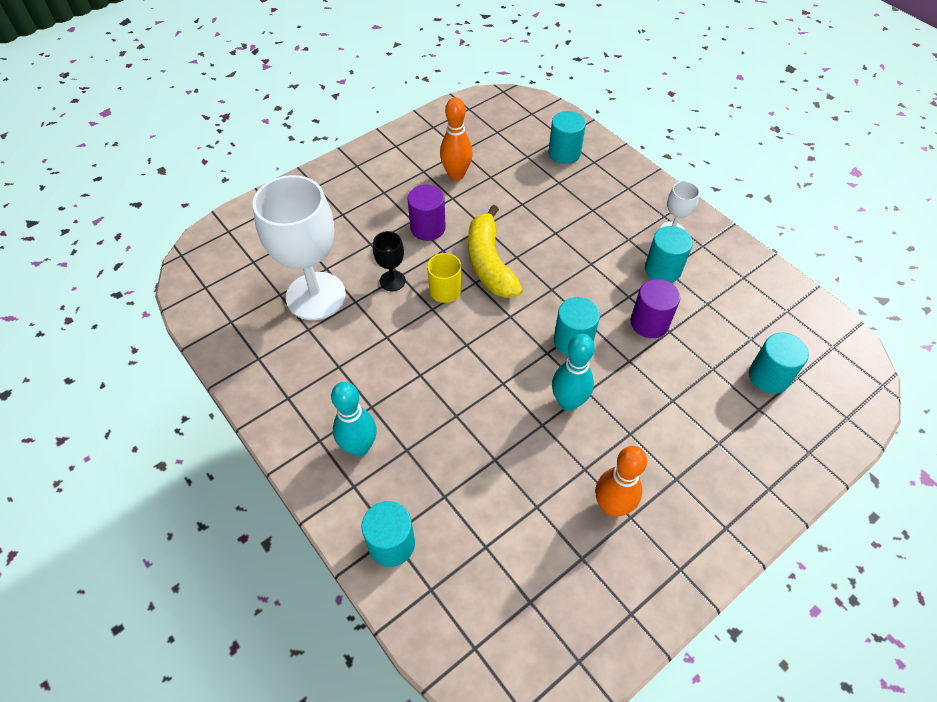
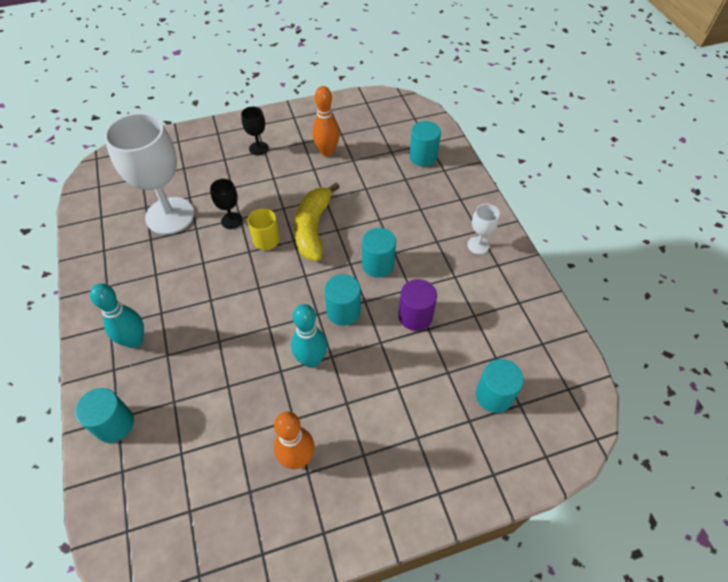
camera: 20 degrees right, 0 degrees up
(375, 191) = (258, 148): none -> black goblet
(428, 228) = (281, 187): purple cylinder -> none
(662, 270) = (451, 275): turquoise cylinder -> turquoise cylinder (378, 264)

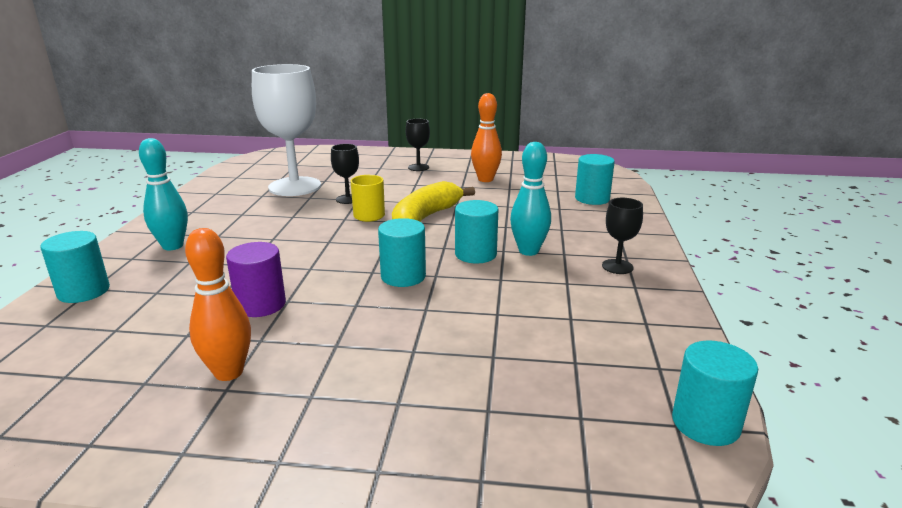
camera: 25 degrees right, 30 degrees down
(311, 360) = (330, 301): turquoise bowling pin -> turquoise bowling pin (528, 251)
(415, 316) = (488, 300): purple cylinder -> purple cylinder (261, 305)
(478, 245) = (617, 266): white goblet -> black goblet
(494, 395) = (545, 396): turquoise cylinder -> turquoise cylinder (705, 423)

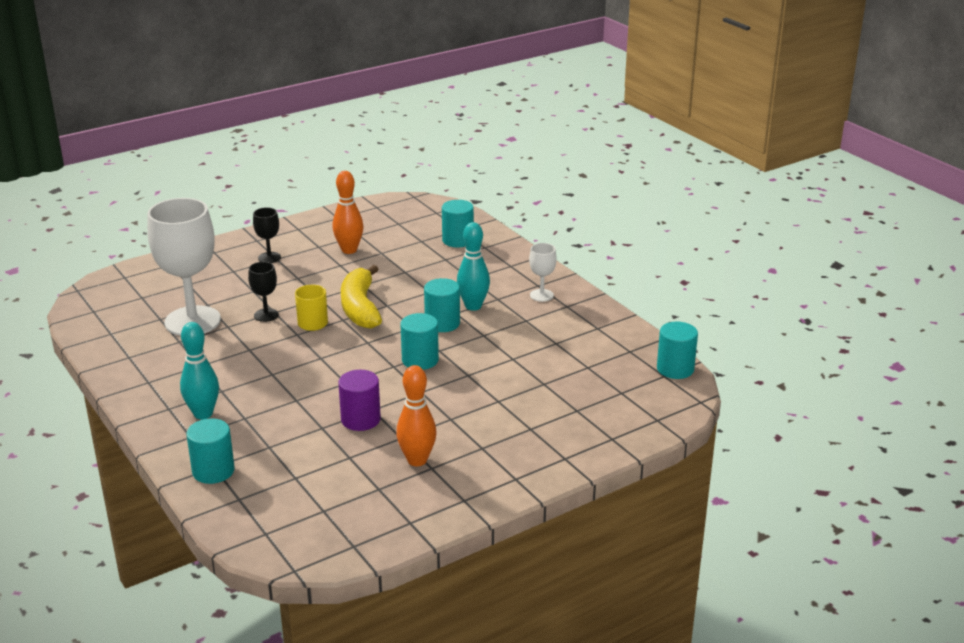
camera: 40 degrees left, 5 degrees up
(617, 266) = (541, 295): black goblet -> white goblet

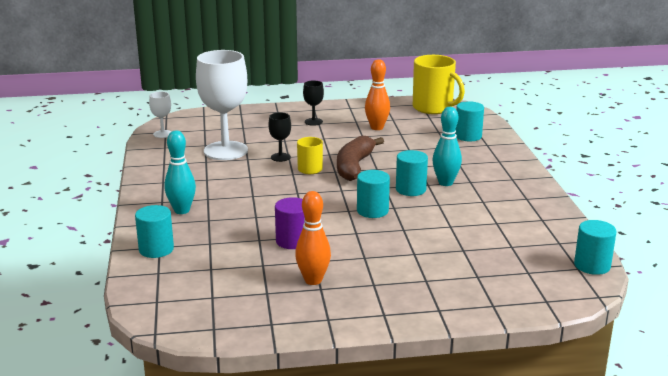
camera: 25 degrees right, 5 degrees down
(360, 308) = (354, 166): yellow banana -> brown banana
(394, 209) = (433, 108): none -> yellow mug
(541, 295) = (510, 186): white goblet -> white goblet (162, 134)

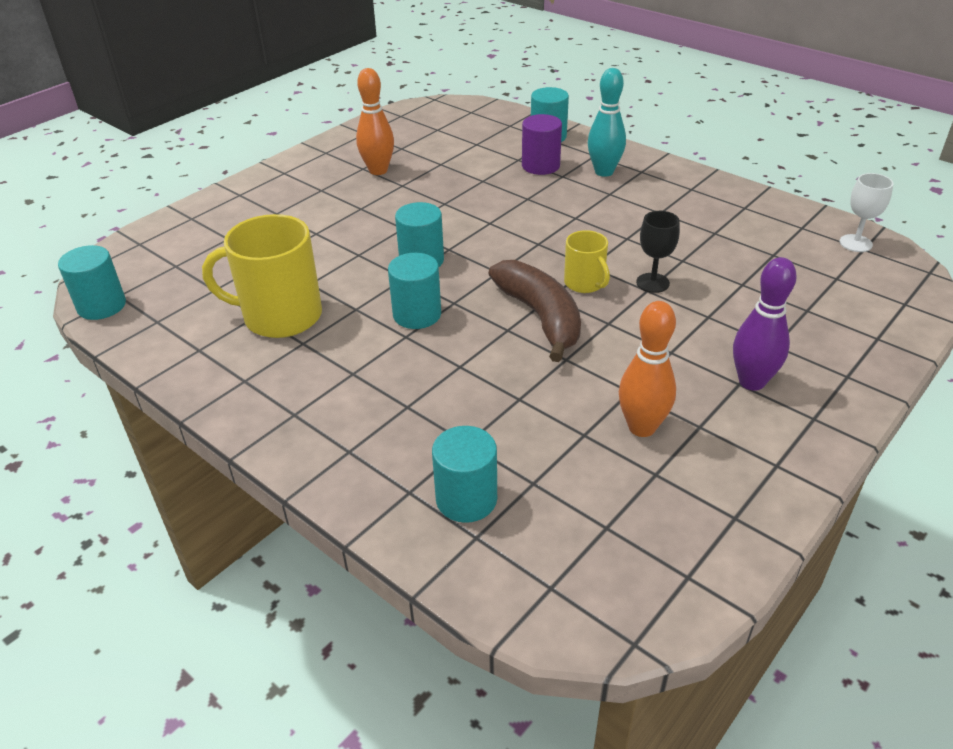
camera: 140 degrees right, 15 degrees up
(225, 151) = (731, 258): white goblet -> none
(292, 241) = (450, 192): purple cylinder -> purple cylinder (540, 166)
(313, 122) = (751, 382): black goblet -> purple bowling pin
(433, 108) = (644, 575): yellow mug -> yellow mug (280, 316)
(445, 183) = (385, 351): turquoise bowling pin -> none

